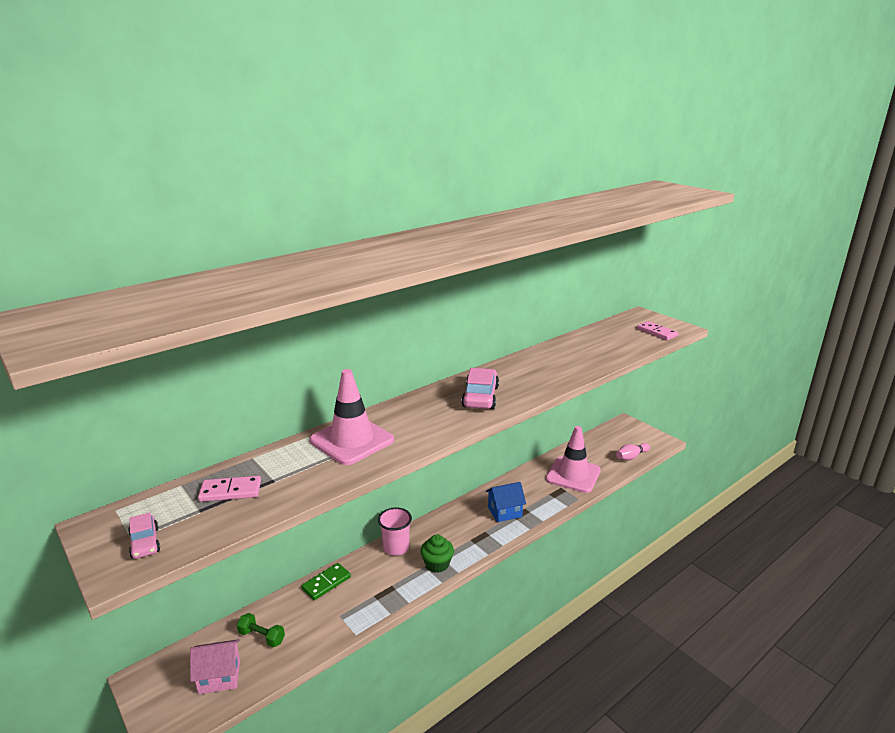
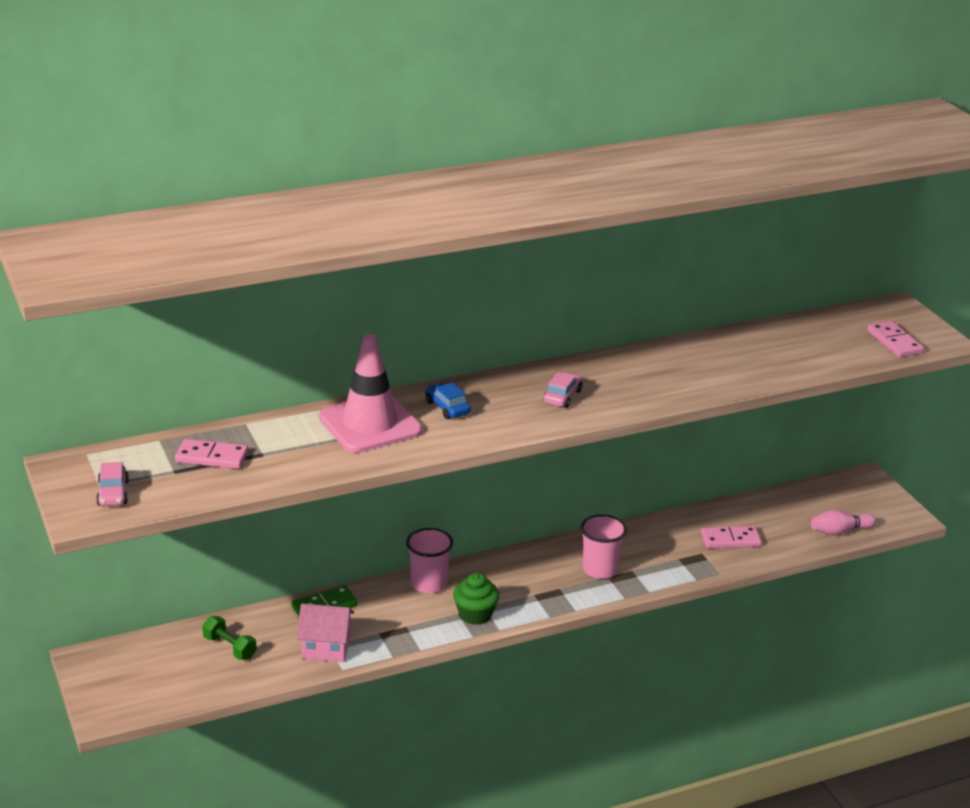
camera: 15 degrees right, 5 degrees up
(219, 677) = (173, 676): pink house -> pink house (326, 648)
(404, 418) = (447, 407): none -> blue car
(480, 397) = (562, 396): pink car -> pink car, size x0.59
(504, 512) = (600, 569): blue house -> pink cup
(573, 475) = (730, 540): pink traffic cone -> pink domino

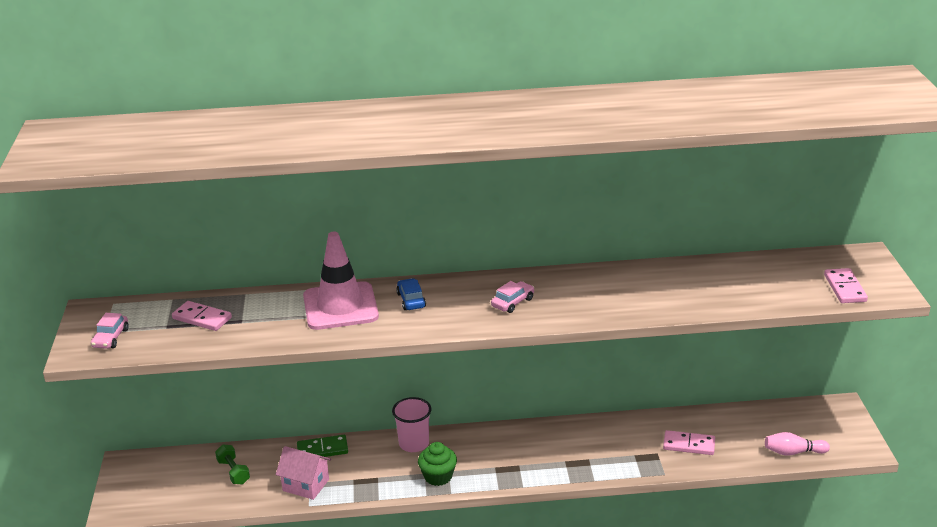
camera: 20 degrees right, 0 degrees up
(600, 569) = (561, 454): pink cup -> none

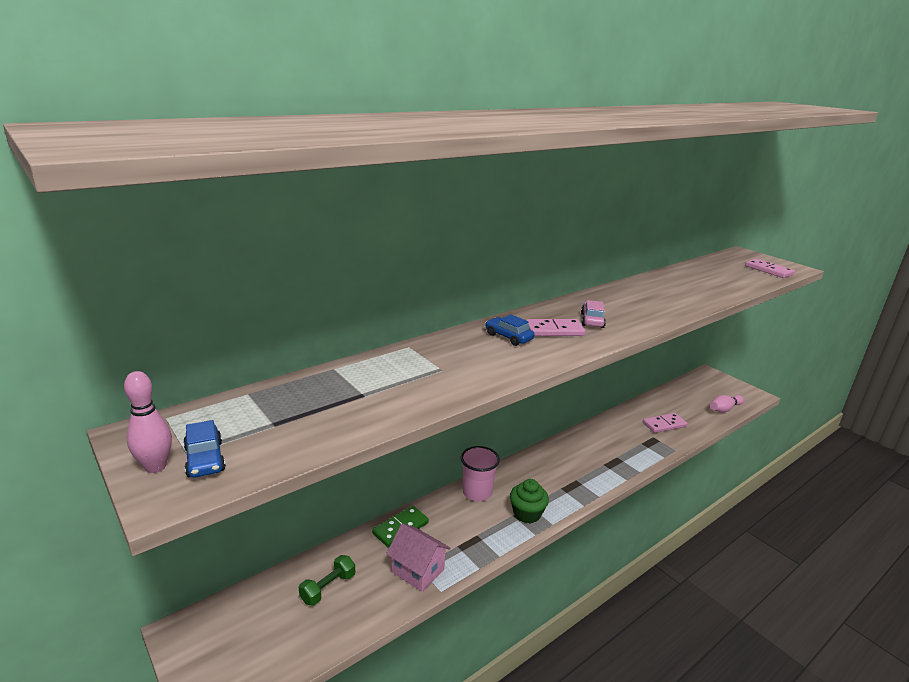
camera: 35 degrees left, 5 degrees down
(83, 334) = (155, 467): none -> pink bowling pin
(111, 338) = (205, 459): pink car -> blue car
(202, 318) = (310, 404): pink domino -> pink domino (554, 330)
(233, 472) = (328, 588): green dumbbell -> green dumbbell turned 75 degrees counterclockwise
(306, 485) = (418, 570): pink house -> pink house turned 45 degrees clockwise
(340, 306) = (451, 357): pink traffic cone -> none

